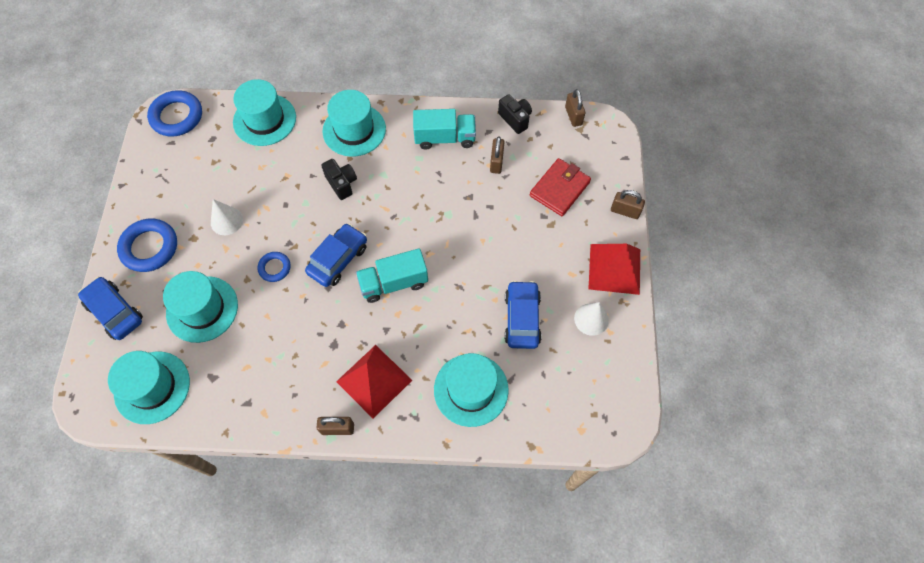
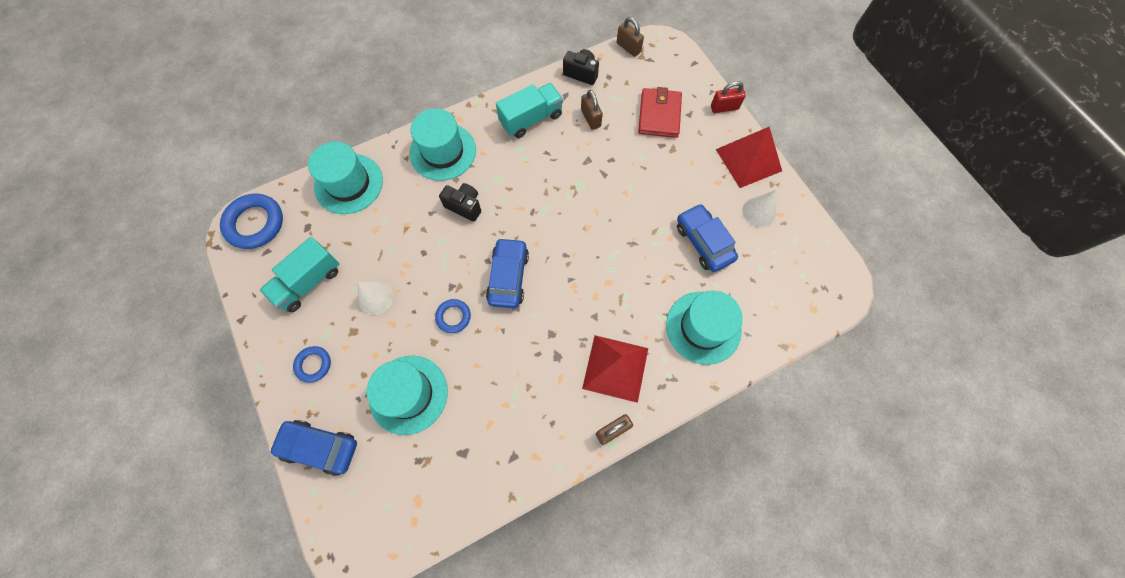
camera: 30 degrees left, 5 degrees up
(149, 247) = (313, 364): blue ring -> blue ring, size x0.56
(152, 387) = (409, 498): turquoise hat -> none
(394, 283) = (573, 271): turquoise truck -> turquoise truck (309, 282)
(625, 211) = (724, 108): brown padlock -> red padlock

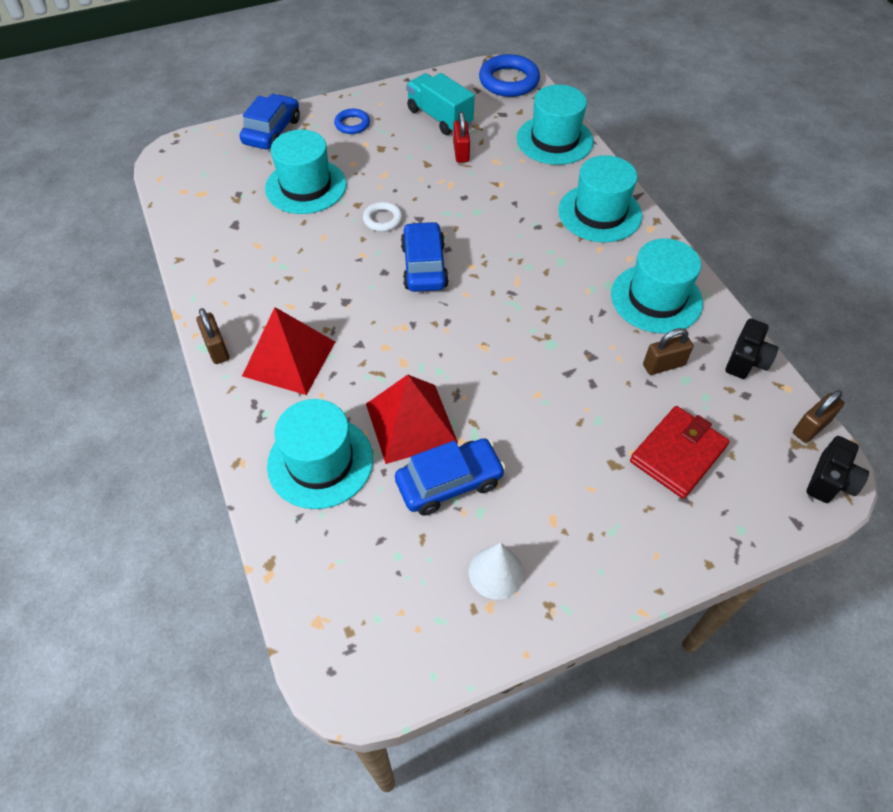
camera: 95 degrees right, 15 degrees down
(375, 297) = (415, 162): white cone -> none
(453, 317) = (382, 219): blue ring -> white ring
(464, 206) = (522, 231): black camera -> black camera (830, 481)
(508, 277) = (424, 266): blue car -> blue car turned 105 degrees counterclockwise
(531, 119) = (656, 298): turquoise truck -> turquoise hat
(659, 115) = (677, 454): red wallet -> red wallet turned 60 degrees counterclockwise
(724, 108) = (703, 555): red padlock -> red padlock (461, 152)
(748, 160) = (597, 576): red pyramid -> red pyramid (411, 423)

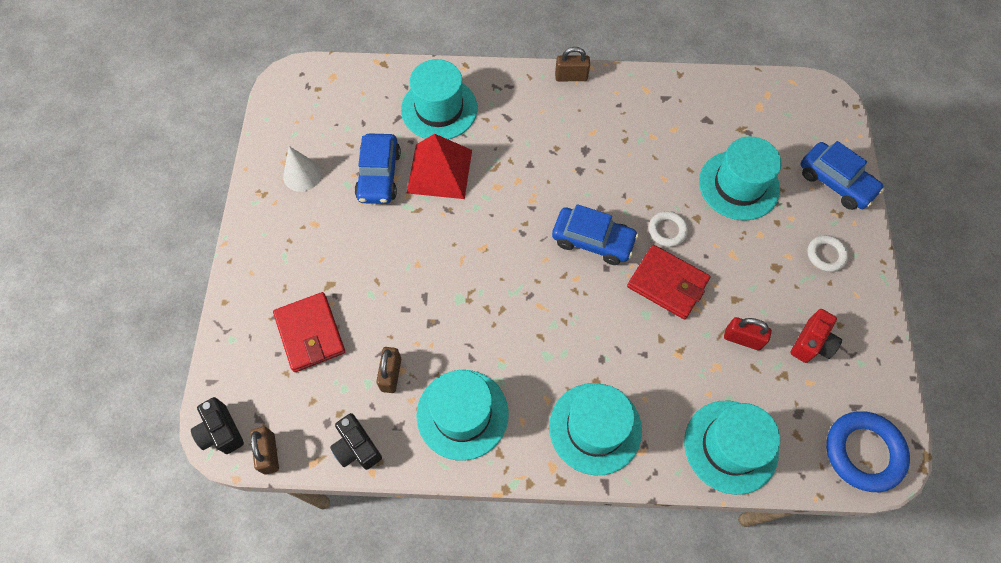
camera: 115 degrees right, 10 degrees up
(289, 358) = (539, 117): red pyramid -> none
(352, 124) = (826, 255): blue ring -> white ring
(438, 206) = (667, 284): none -> red wallet
(439, 117) = (811, 343): turquoise truck -> red camera

